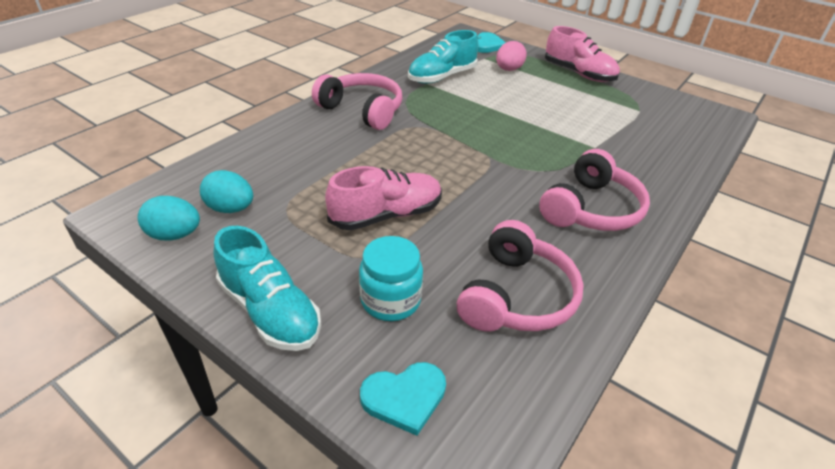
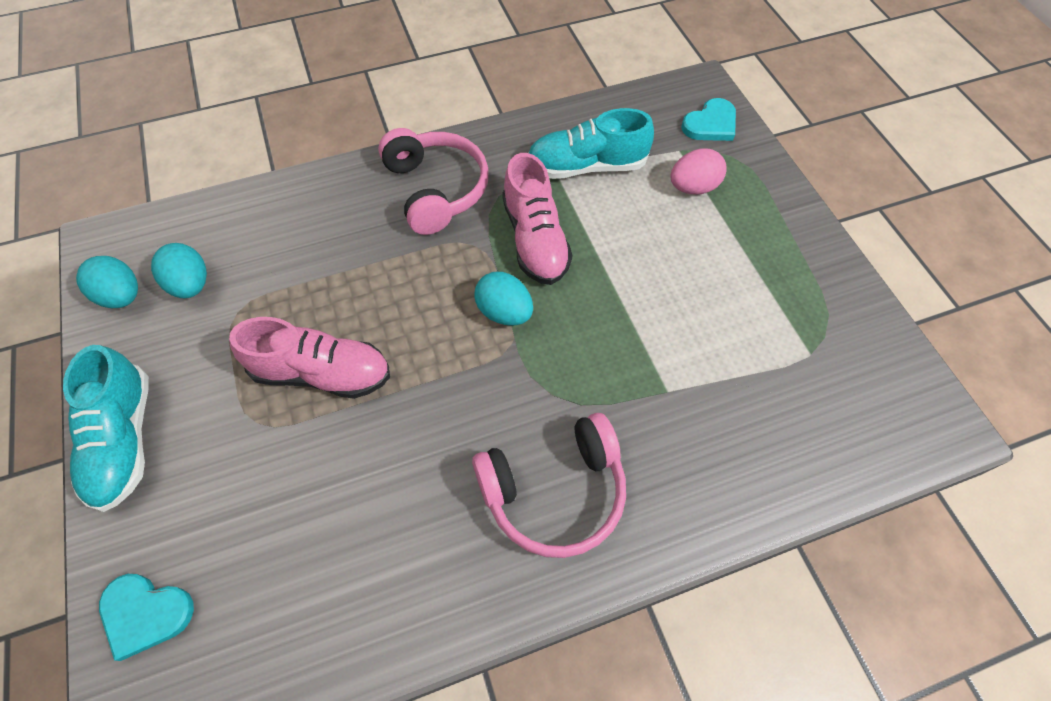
camera: 35 degrees right, 20 degrees up
(390, 300) = (229, 492): turquoise jar -> none
(469, 147) = (504, 312): none -> turquoise egg
(515, 296) = (348, 563): pink headphones -> none
(578, 73) = (793, 237): pink shoe -> pink shoe (535, 239)

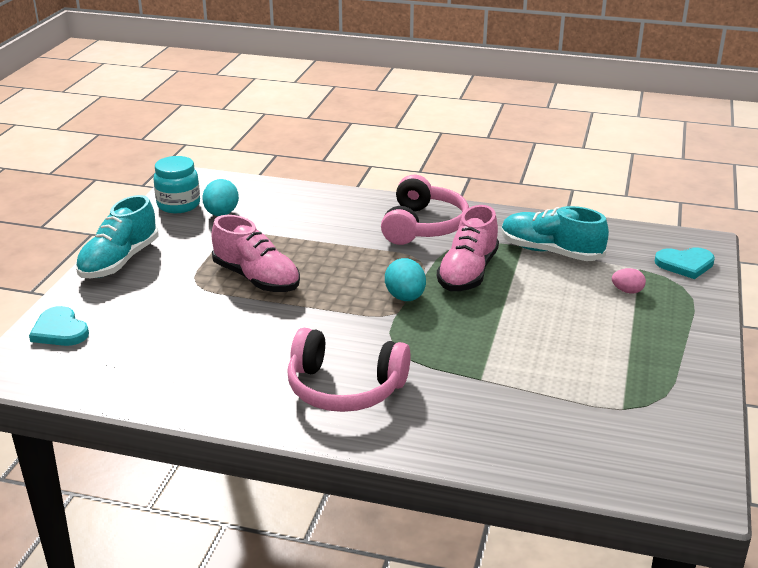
camera: 35 degrees right, 30 degrees down
(122, 296) = (178, 205): turquoise egg -> turquoise jar
(693, 187) = (627, 291): pink egg -> pink egg, size x0.62

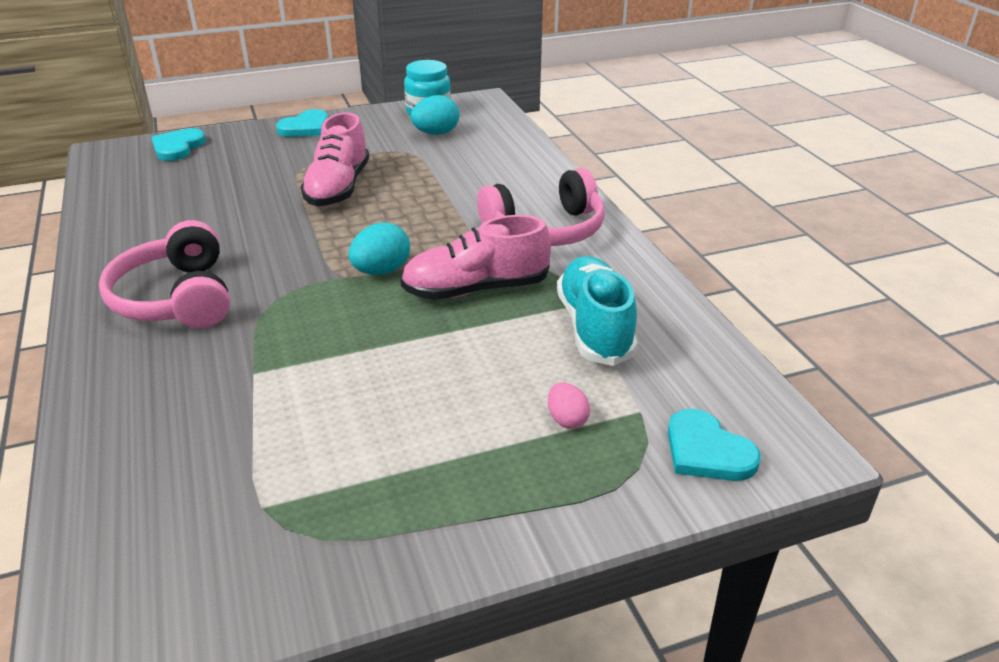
camera: 55 degrees right, 5 degrees up
(119, 261) = (305, 127): turquoise shoe -> turquoise heart

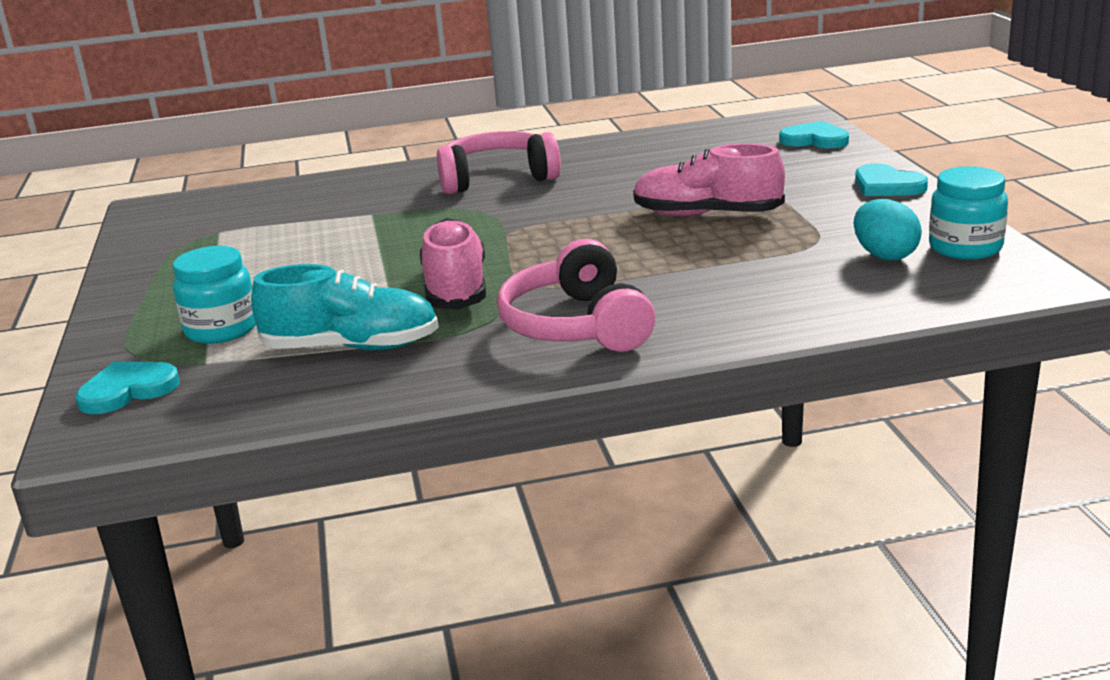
camera: 100 degrees right, 10 degrees down
(381, 271) = (511, 246): turquoise egg -> none
(567, 419) = (222, 329): pink egg -> turquoise jar

